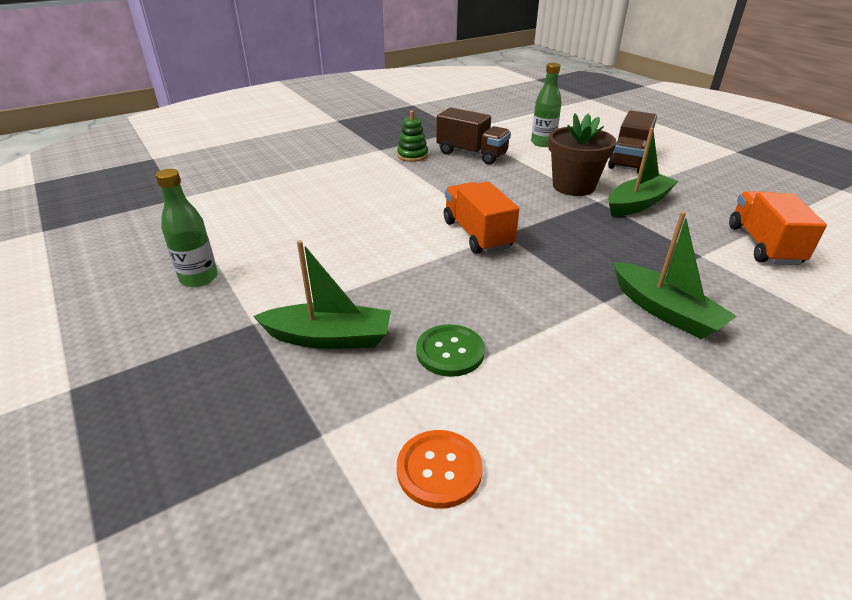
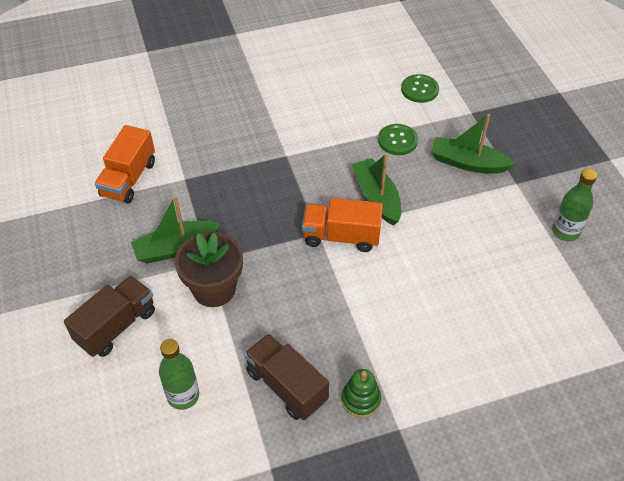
camera: 165 degrees left, 15 degrees up
(439, 470) = (419, 89): orange button -> green button
(477, 234) = (341, 236): orange truck -> orange truck turned 105 degrees clockwise
(665, 311) = (254, 141): green boat -> green boat (376, 197)

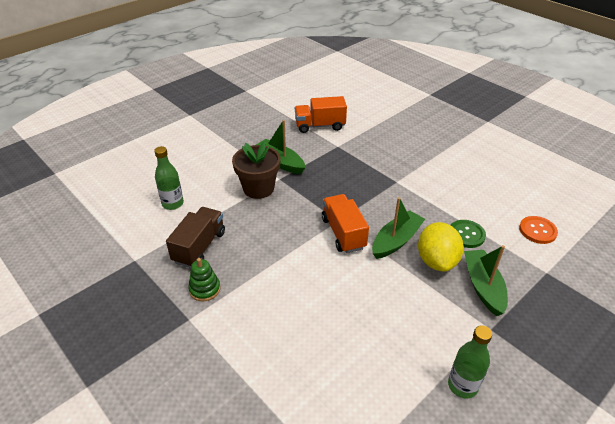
camera: 65 degrees right, 10 degrees down
(116, 326) = (209, 161): brown truck -> none
(419, 89) = (537, 231): green button -> orange button
(420, 179) = (436, 261): none -> yellow lemon

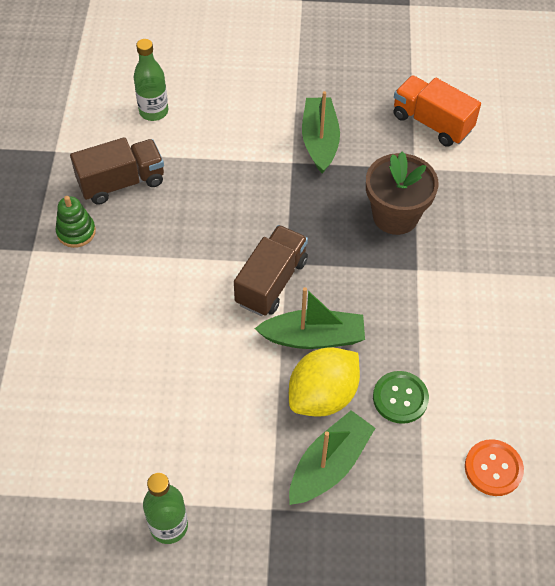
camera: 45 degrees right, 15 degrees up
(258, 188) = (255, 158): brown flower pot -> brown flower pot (395, 216)
(343, 233) = (271, 282): orange truck -> brown truck

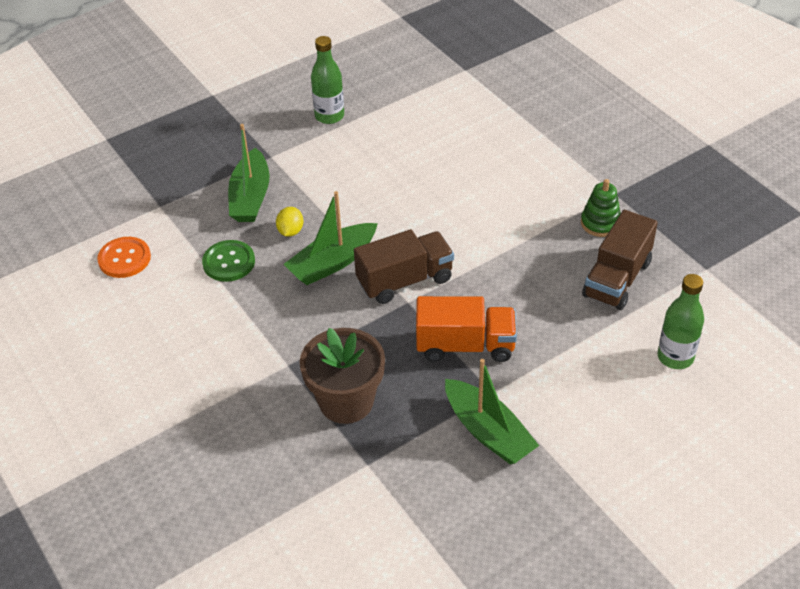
camera: 145 degrees right, 10 degrees down
(271, 282) = (405, 280): brown truck -> brown truck turned 105 degrees counterclockwise
(323, 396) = (290, 231): yellow lemon -> yellow lemon, size x0.47
(432, 123) = (390, 533): orange truck -> orange truck (465, 345)

